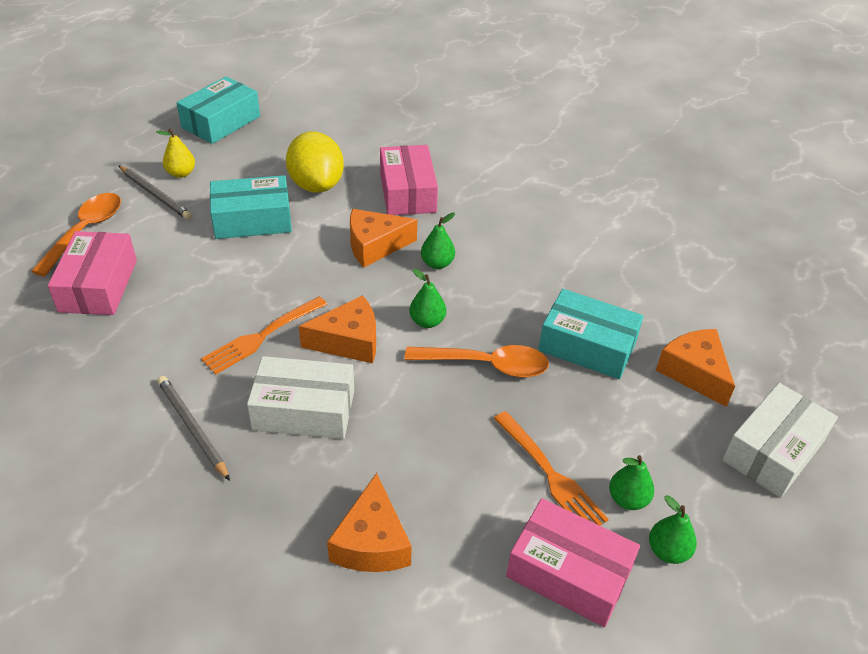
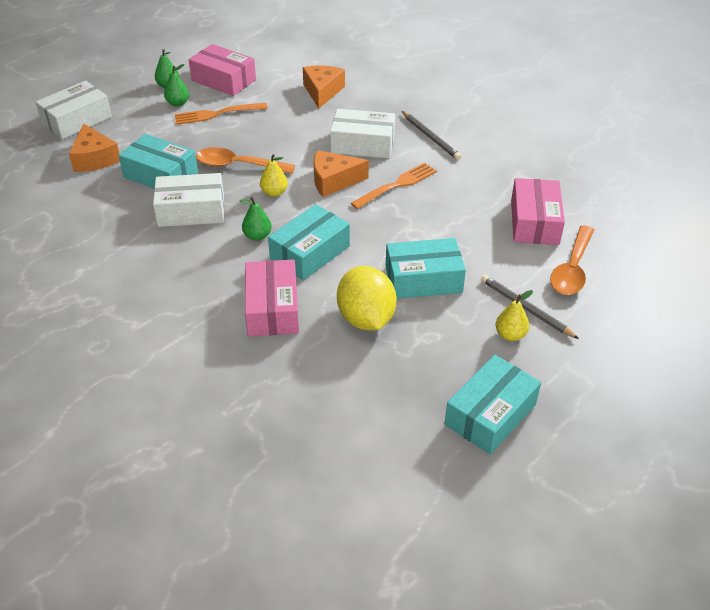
camera: 175 degrees left, 0 degrees up
(375, 245) = (310, 252): orange cheese -> turquoise box
(427, 321) = (274, 192): green pear -> yellow pear
(525, 294) = (191, 211): none -> white box
(549, 474) = (217, 114): orange fork -> orange fork turned 75 degrees counterclockwise

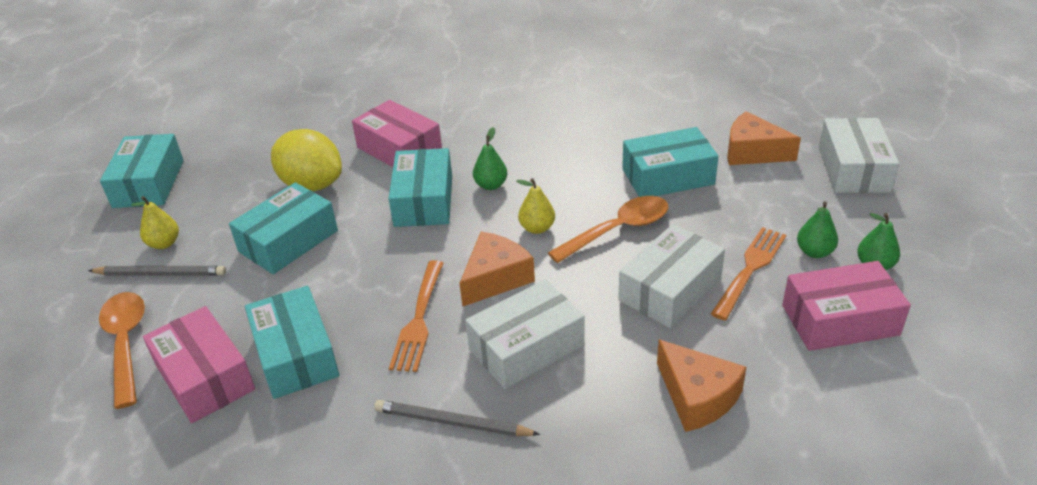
camera: 140 degrees right, 5 degrees down
(191, 211) = (583, 168): white box -> white box (670, 289)
(477, 205) = (296, 355): none -> turquoise box

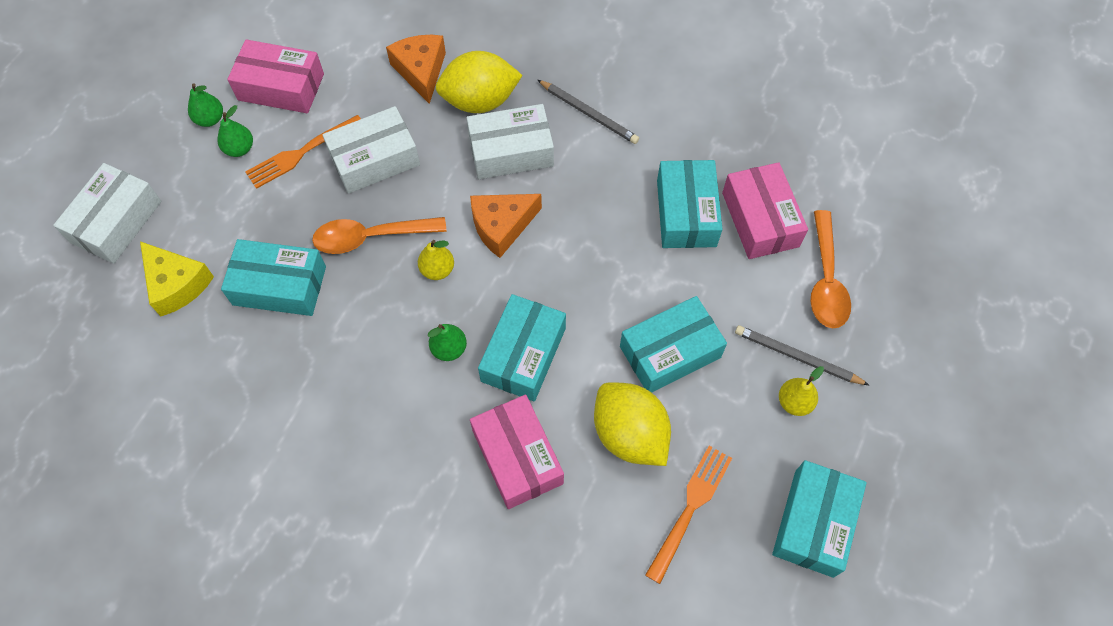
camera: 160 degrees left, 25 degrees up
(419, 318) = (580, 210): orange fork -> orange fork (690, 509)
(598, 388) = (480, 101): none -> yellow lemon
(752, 152) = (177, 284): orange cheese -> yellow cheese

